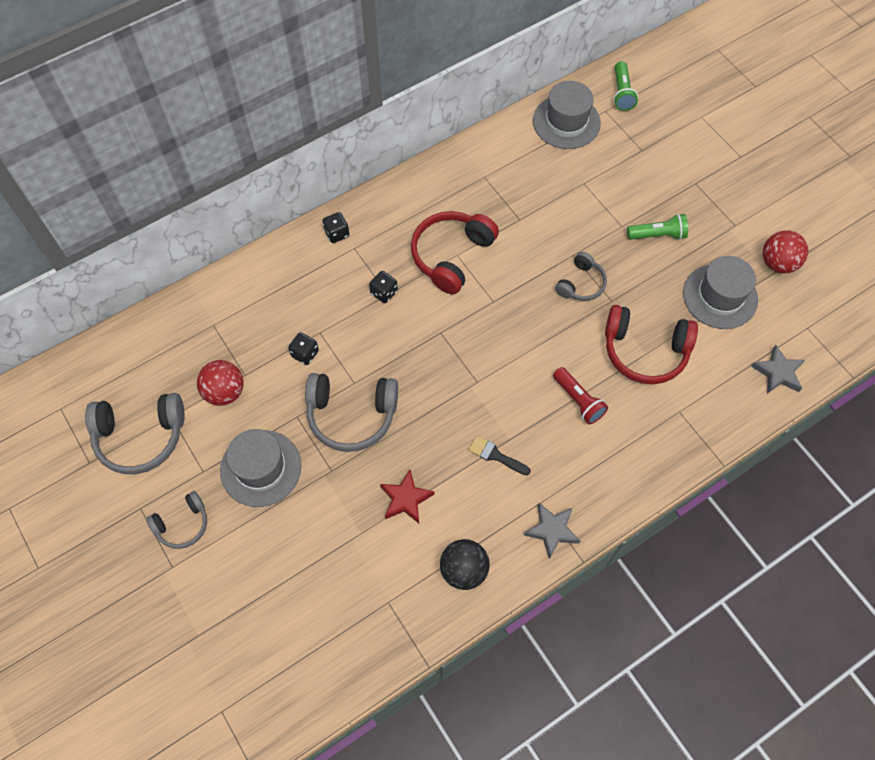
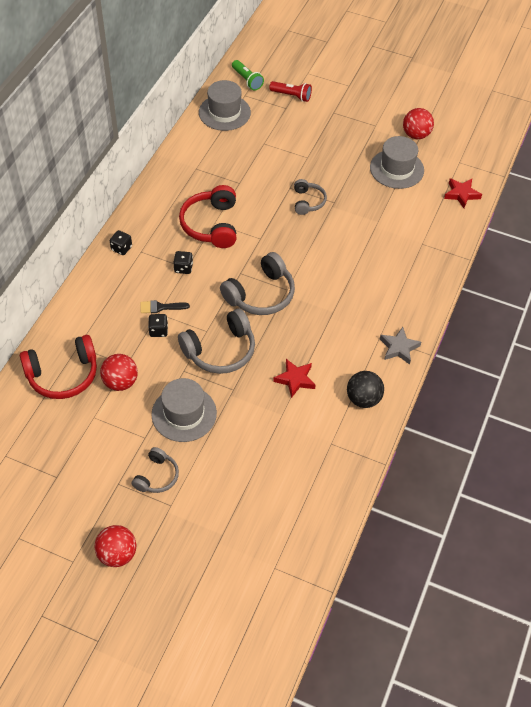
camera: 35 degrees left, 10 degrees down
(83, 588) = (117, 554): none -> red ball
(140, 437) = (81, 441): grey headphones -> grey headphones (261, 294)
(495, 455) = (332, 325): black brush -> black brush (160, 307)
(578, 400) = (358, 268): red flashlight -> red flashlight (291, 96)
(645, 351) = (376, 220): red headphones -> red headphones (63, 375)
(658, 235) = (333, 152): green flashlight -> none
(778, 372) = (461, 194): grey star -> red star

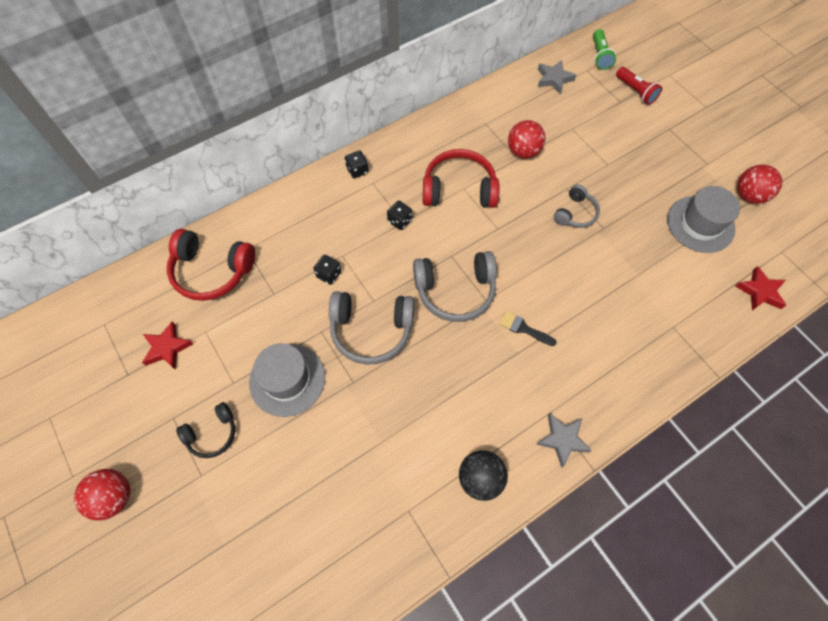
camera: 35 degrees right, 10 degrees up
(120, 382) = (255, 309): red ball -> red ball (523, 152)
(157, 476) = (212, 434): grey headphones -> black headphones
(160, 307) = (349, 250): black brush -> black brush (523, 328)
(211, 225) = (459, 189): red headphones -> red headphones turned 60 degrees clockwise
(224, 112) = (554, 79): grey hat -> grey star
(295, 379) = (423, 409): red star -> red star (167, 348)

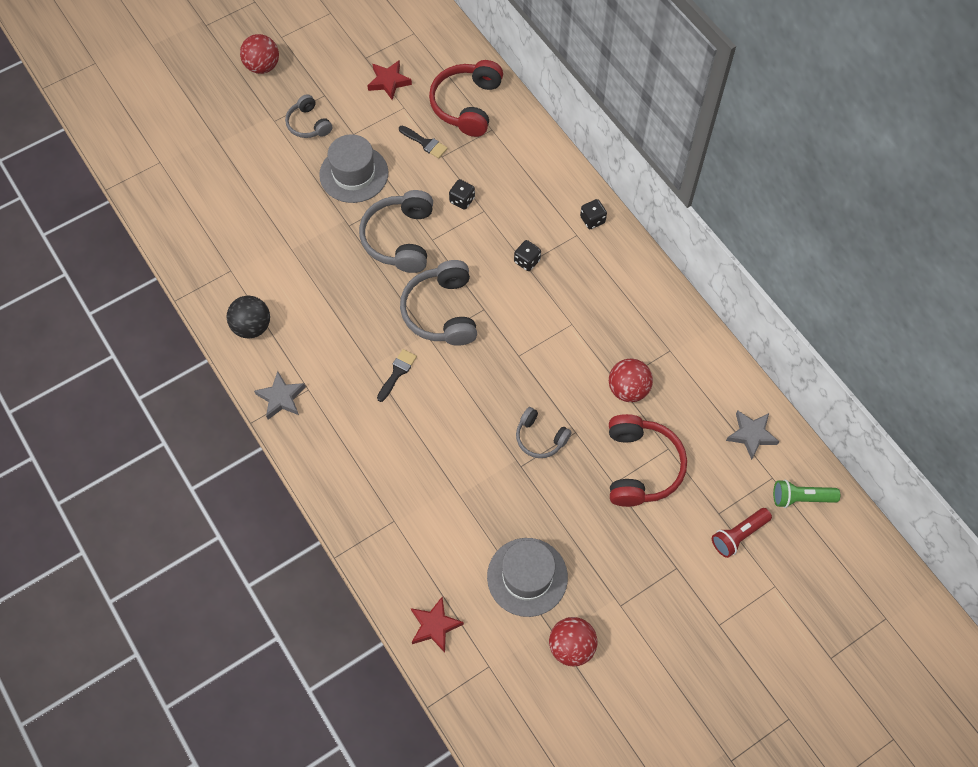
camera: 90 degrees right, 0 degrees up
(212, 434) = (308, 124): black headphones -> grey headphones
(255, 309) = (425, 143): none -> black brush
(459, 189) = (570, 319): red headphones -> red headphones (641, 466)

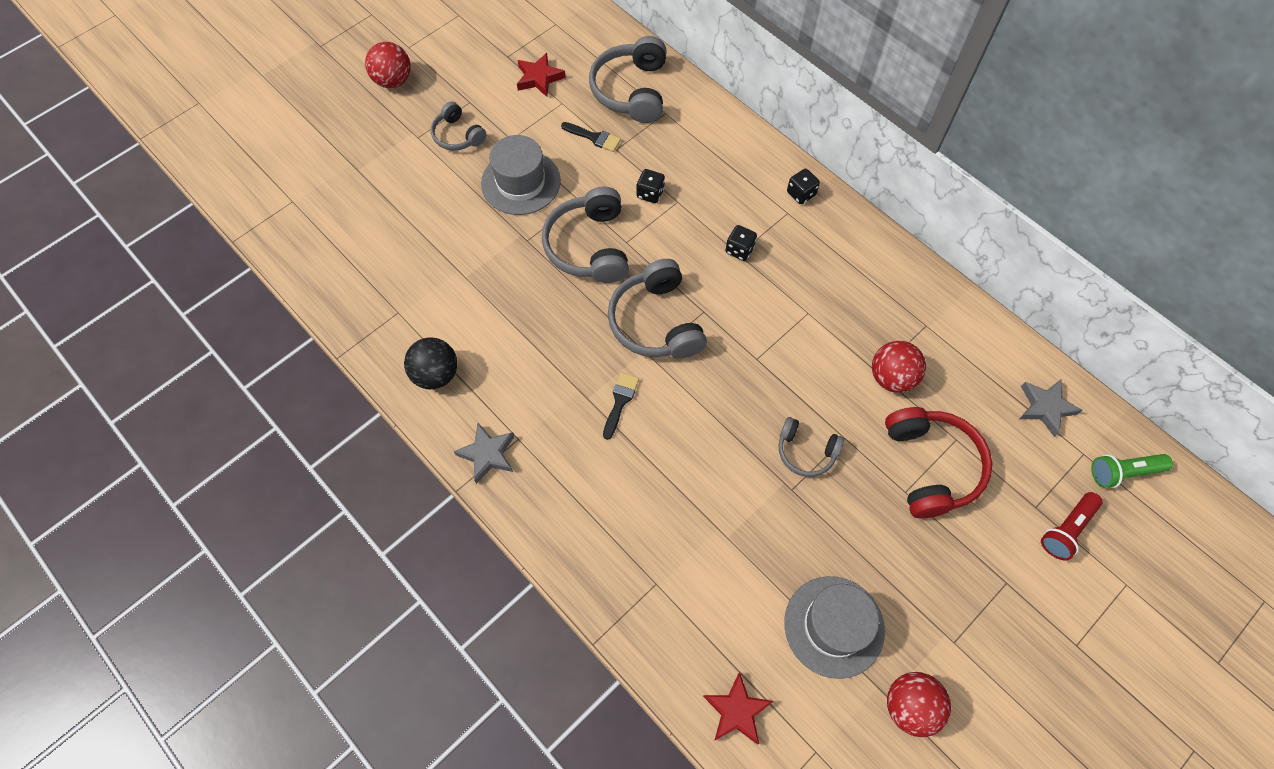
camera: 10 degrees left, 0 degrees up
(467, 105) = (631, 90): red headphones -> grey headphones

